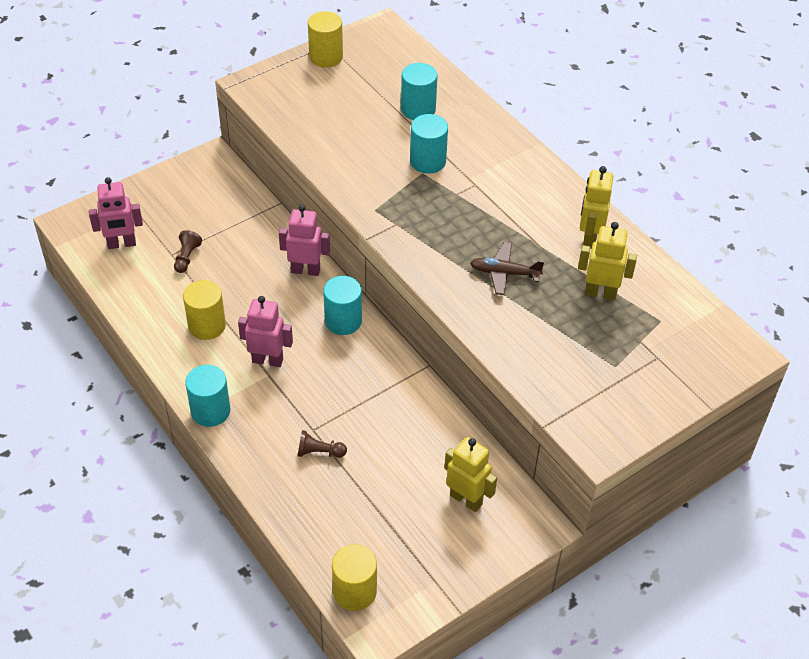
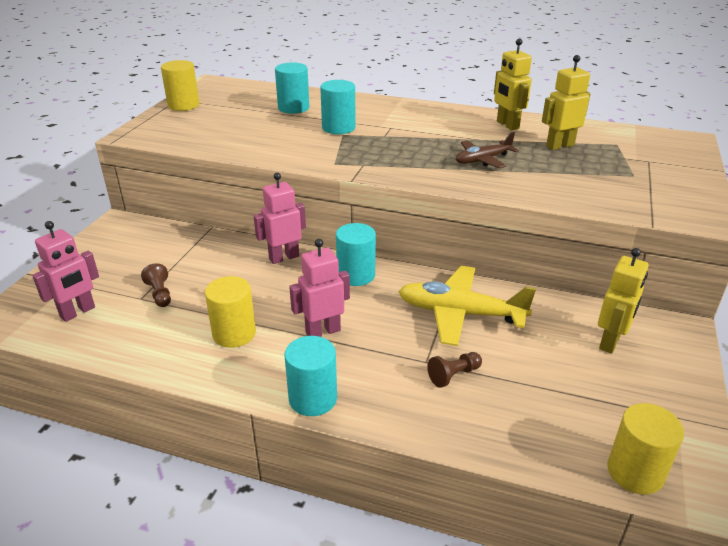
camera: 35 degrees left, 15 degrees down
(382, 405) = (460, 313): none -> yellow plane
(466, 499) = (610, 342): yellow robot -> yellow robot turned 120 degrees clockwise

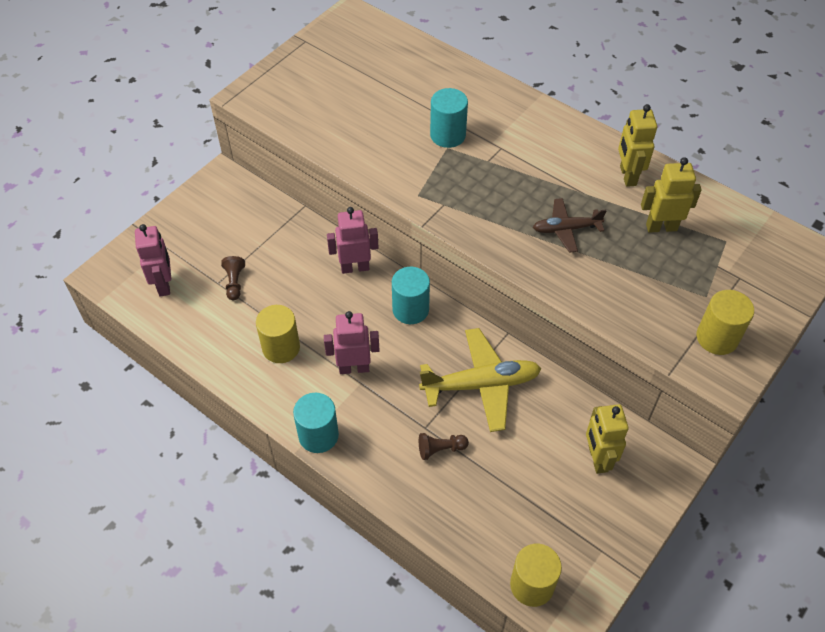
camera: 20 degrees right, 20 degrees up
(78, 312) = (164, 284): pink robot -> pink robot turned 75 degrees counterclockwise
(183, 105) = (308, 54): yellow cylinder -> yellow cylinder (717, 338)
(293, 108) = (417, 86): turquoise cylinder -> none
(460, 313) = (481, 384): yellow plane -> yellow plane turned 135 degrees clockwise
(610, 342) = (597, 459): yellow robot -> yellow robot turned 120 degrees clockwise

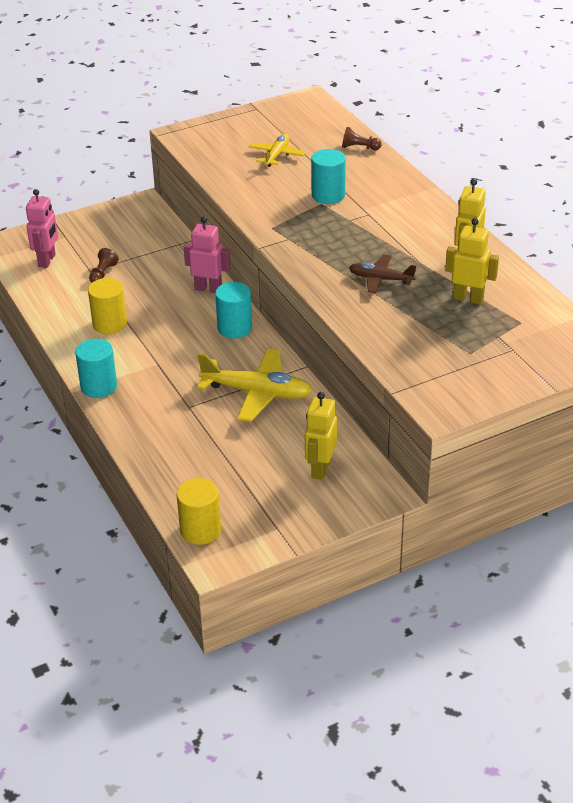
camera: 25 degrees right, 15 degrees down
(354, 368) = (159, 353): pink robot -> none
(364, 97) = (277, 155): none -> yellow plane
(440, 449) = (191, 424): brown pawn -> brown pawn (359, 147)
(717, 338) = (456, 381): yellow cylinder -> none

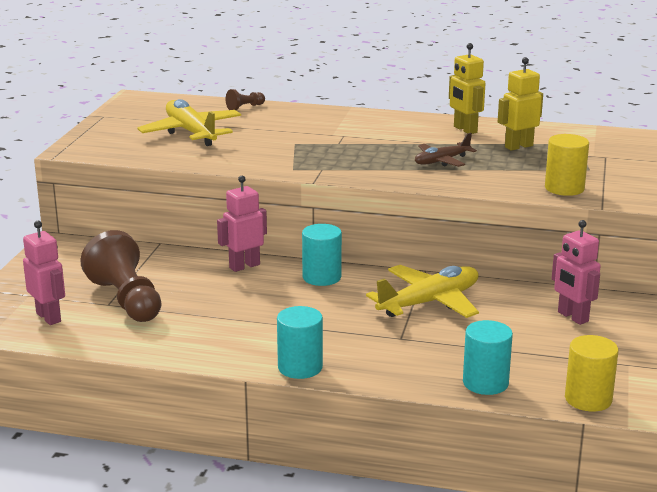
camera: 50 degrees left, 15 degrees down
(103, 273) = (126, 300): brown pawn -> brown pawn, size x2.28
(110, 324) = (212, 326): yellow cylinder -> yellow cylinder (564, 188)
(277, 155) = (191, 133): yellow plane -> yellow plane, size x1.70
(320, 469) = (572, 317): yellow robot -> pink robot
(328, 195) = (289, 137): turquoise cylinder -> turquoise cylinder (485, 383)

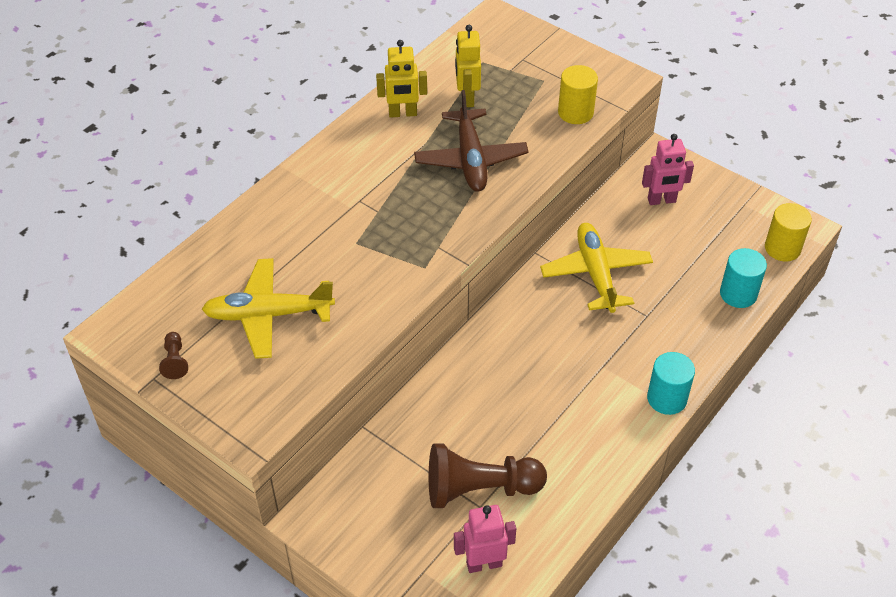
camera: 65 degrees left, 25 degrees up
(244, 266) = (456, 375): pink robot -> none
(245, 107) = (220, 247): brown pawn -> brown pawn (175, 361)
(321, 277) = (511, 326): turquoise cylinder -> none
(442, 161) = (470, 159): brown plane -> brown plane, size x1.70

